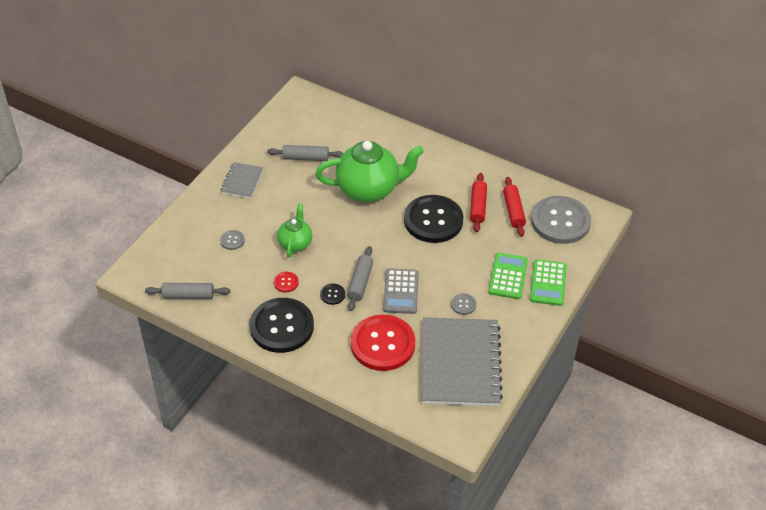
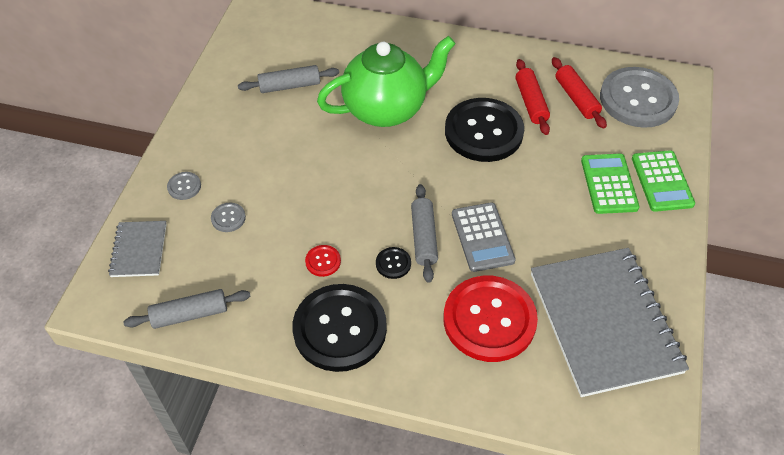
camera: 15 degrees left, 5 degrees up
(242, 181) = (216, 133): grey notebook -> grey notebook (139, 250)
(295, 243) = (316, 202): green teapot -> none
(463, 305) = (571, 236): grey button -> grey button (184, 186)

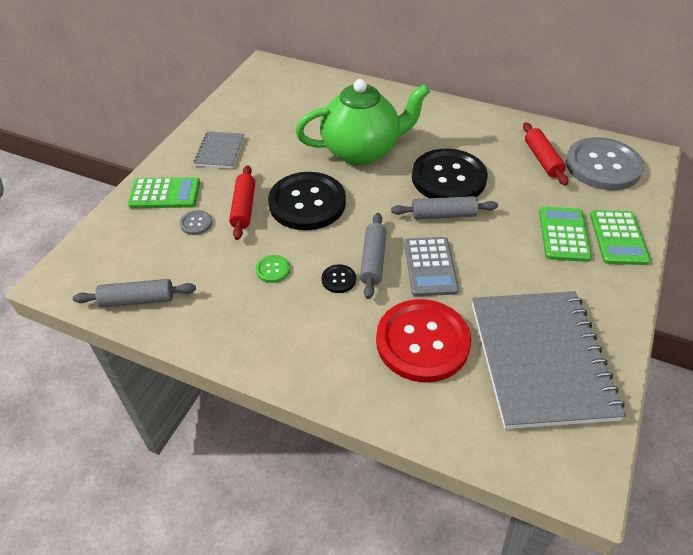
camera: 10 degrees right, 5 degrees down
(139, 250) = (109, 240): grey notebook -> grey notebook (220, 151)
(184, 186) = (165, 194): grey button -> green calculator
(289, 86) = (279, 125): grey rolling pin -> grey rolling pin (443, 215)
(323, 261) = (272, 269): red button -> green button
(340, 329) = (273, 331): black button -> black button (307, 203)
(531, 102) = (498, 158): red rolling pin -> red rolling pin (244, 208)

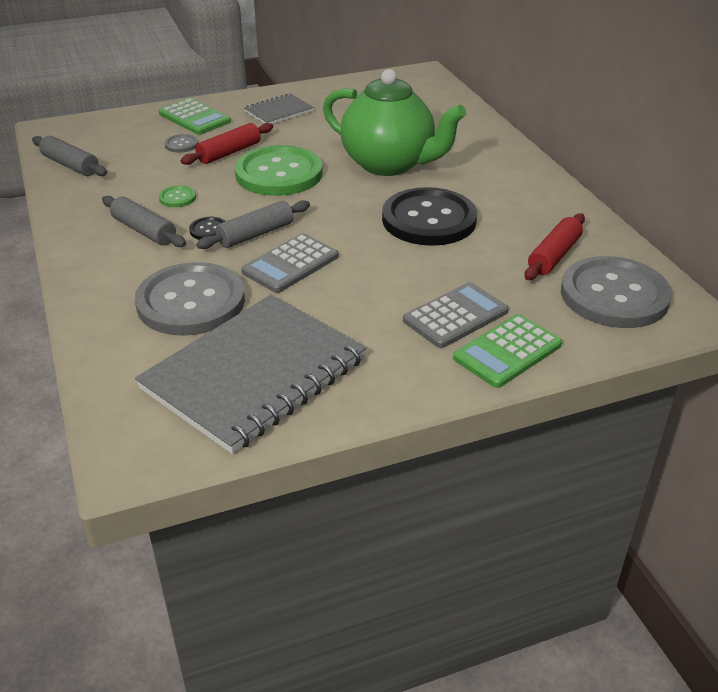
camera: 45 degrees right, 10 degrees down
(307, 203) = (279, 174): black button -> green button
(422, 342) = (191, 302): red button -> grey button
(443, 215) = (371, 240): grey rolling pin -> grey rolling pin (144, 231)
(563, 234) = (455, 316): green calculator -> grey calculator

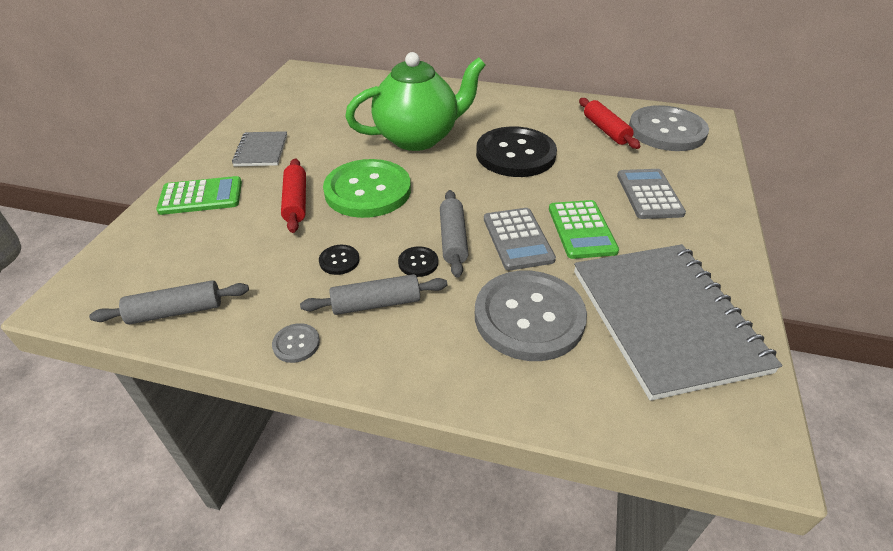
camera: 55 degrees left, 5 degrees up
(177, 198) = (339, 261): green button -> black button
(181, 144) = (241, 222): grey button -> grey button (296, 344)
(507, 352) = (704, 192): green calculator -> green calculator (581, 230)

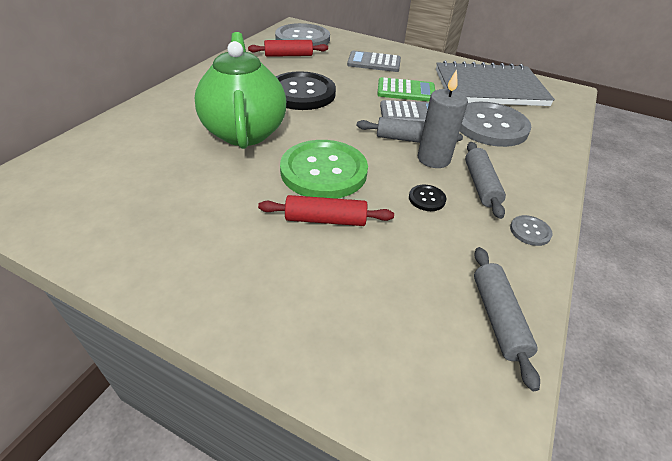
camera: 80 degrees left, 0 degrees up
(201, 196) = (282, 304): green calculator -> none
(261, 150) = (197, 244): grey notebook -> none
(418, 263) = (433, 159): black button -> grey candle

